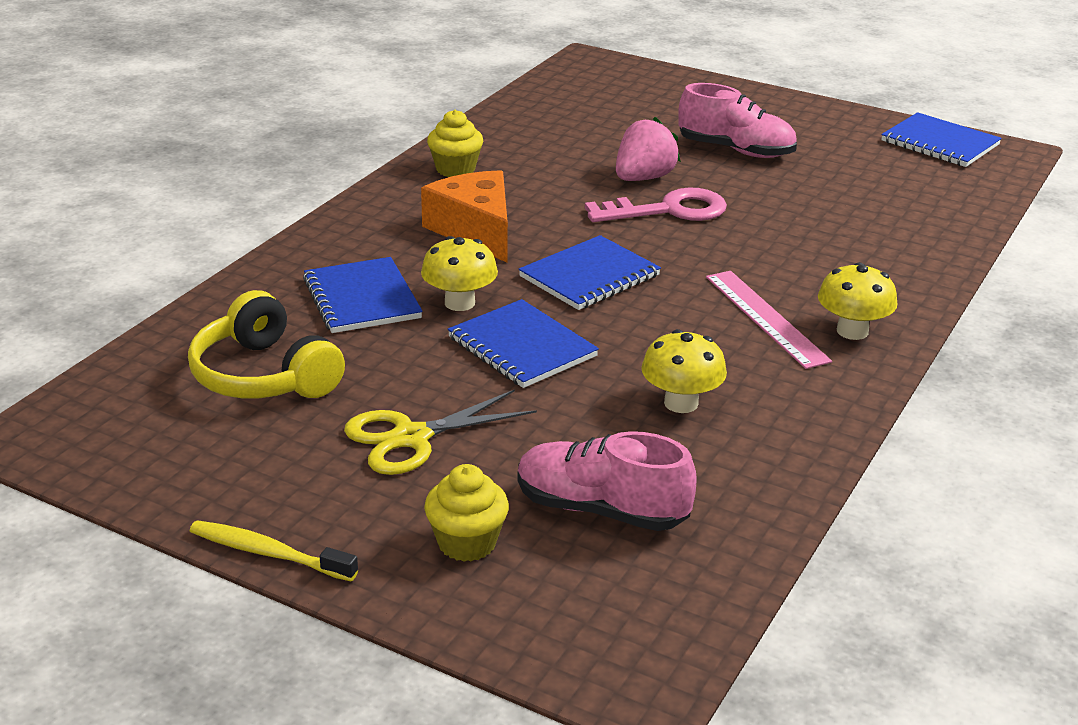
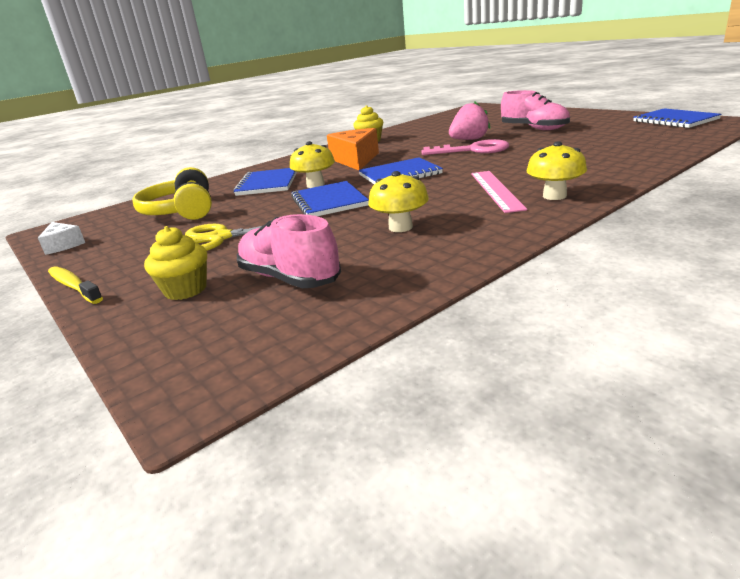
camera: 25 degrees right, 5 degrees down
(121, 470) = (63, 245): none -> white cheese

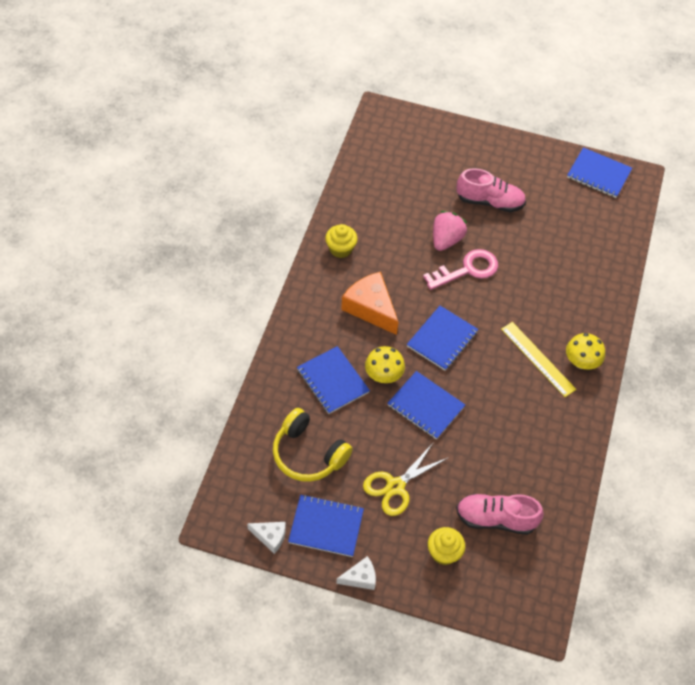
camera: 40 degrees left, 30 degrees up
(74, 286) = (360, 578): yellow toothbrush -> white cheese
(115, 248) = (326, 526): none -> blue notebook
(400, 227) = (512, 435): yellow mushroom -> none
(496, 190) = (538, 359): pink ruler -> yellow ruler

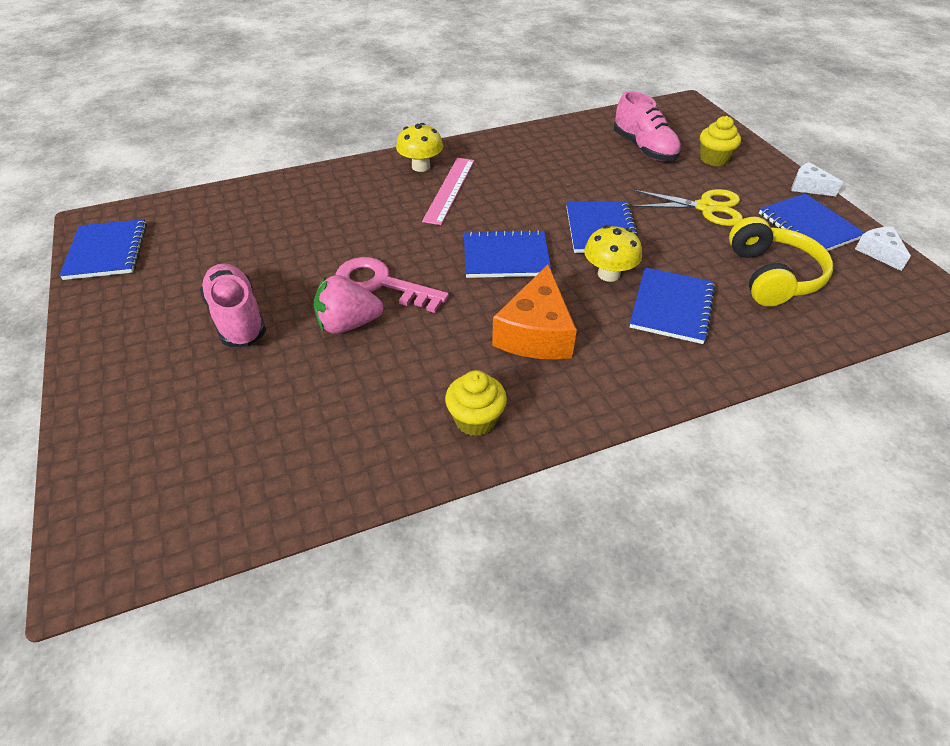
camera: 125 degrees left, 10 degrees down
(538, 359) = (449, 190): yellow ruler -> pink ruler

